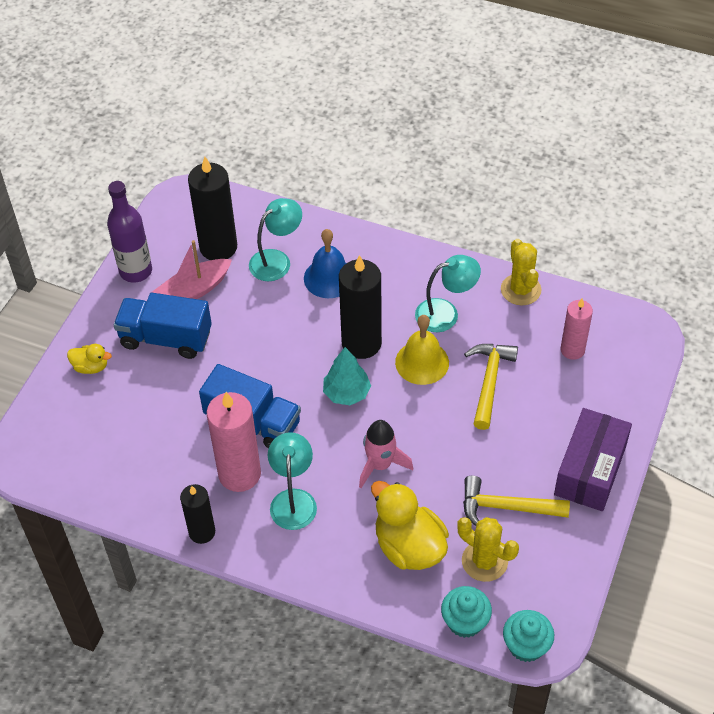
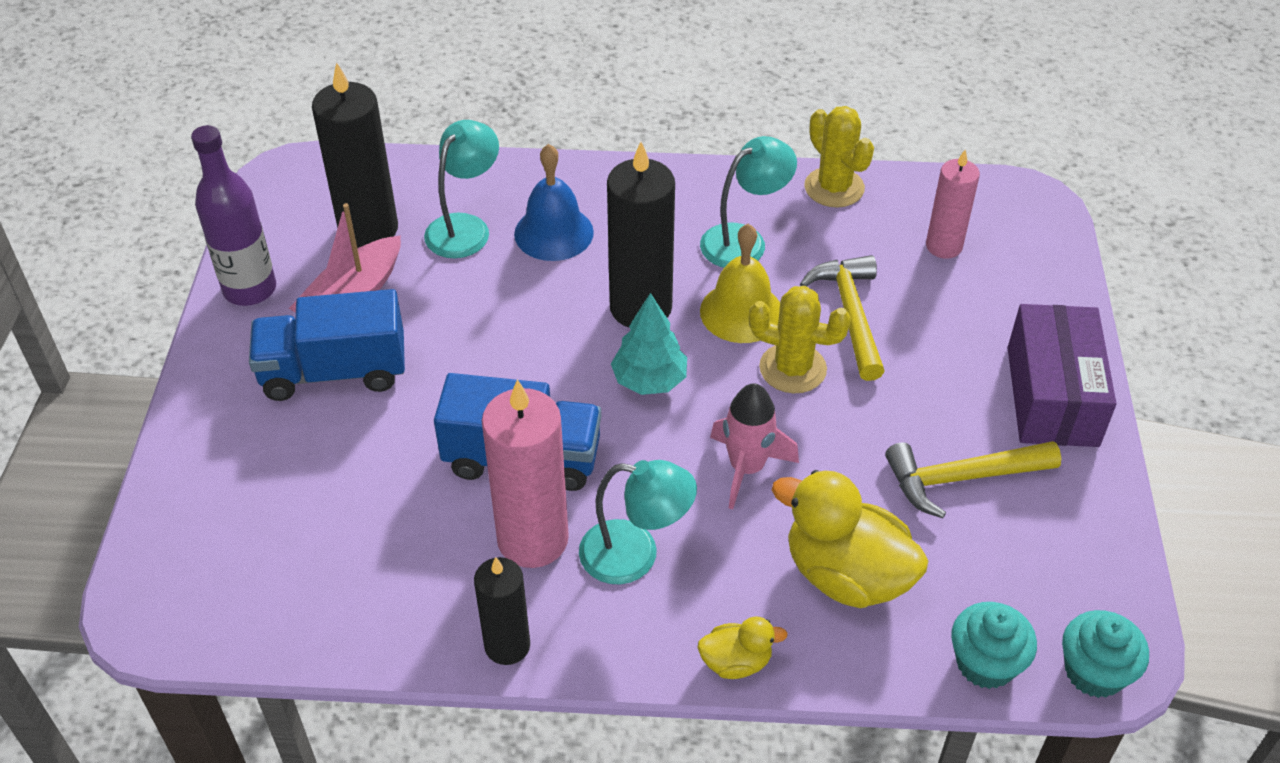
camera: 20 degrees left, 5 degrees down
(91, 367) = (225, 442): yellow duck -> yellow duck (736, 662)
(293, 500) = (635, 555): turquoise lamp -> turquoise lamp turned 120 degrees clockwise
(484, 561) = (969, 564): yellow cactus -> yellow cactus (792, 368)

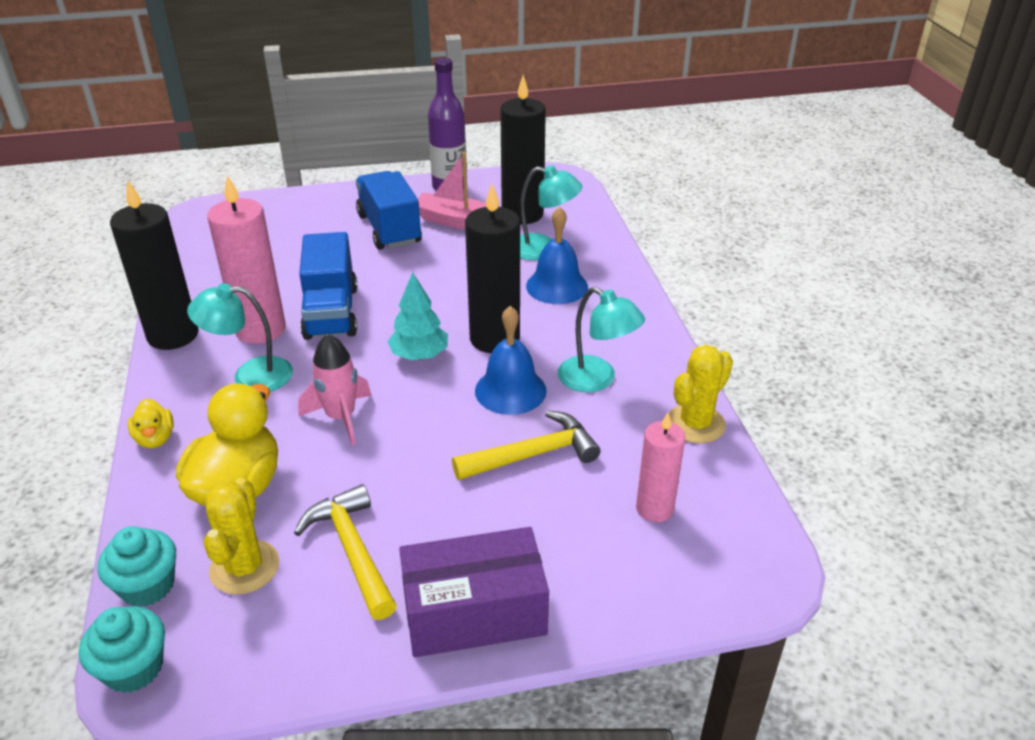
camera: 75 degrees right, 10 degrees down
(507, 645) = (173, 335): black candle -> black candle, size x1.64
(635, 555) = (250, 376): turquoise lamp -> turquoise lamp turned 90 degrees clockwise
(741, 312) = (510, 390): yellow bell -> blue bell
(792, 368) = (455, 428): yellow cactus -> yellow cactus (244, 567)

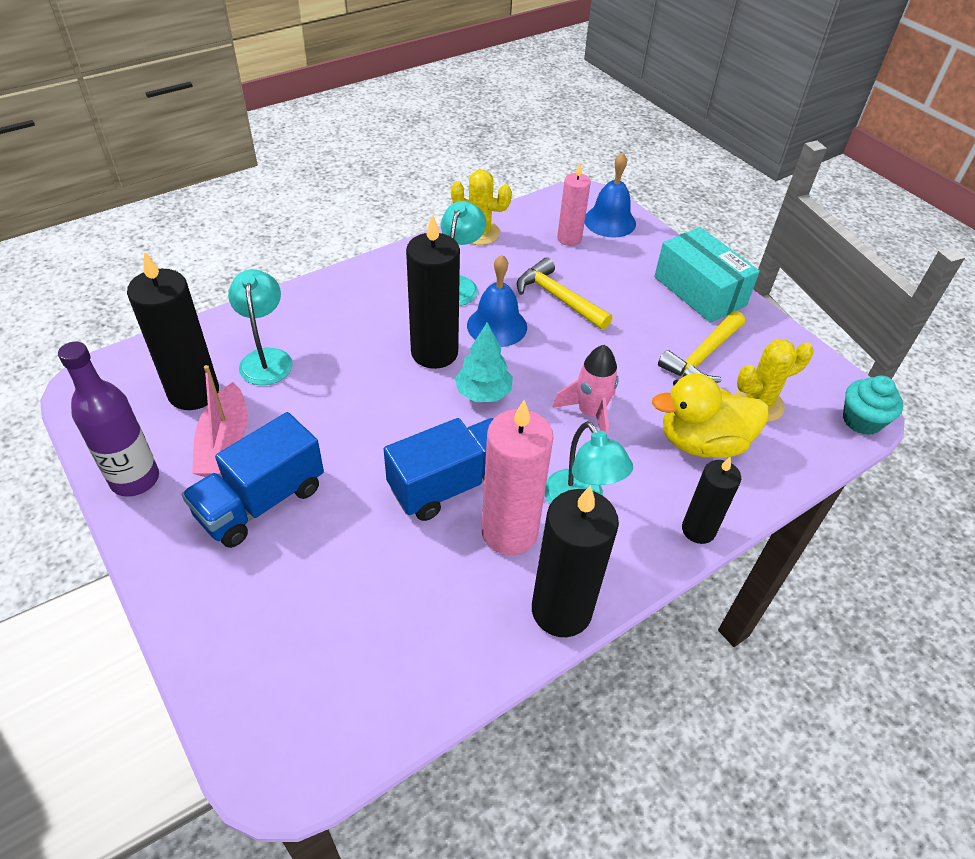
camera: 115 degrees left, 10 degrees up
(147, 586) = (813, 448): turquoise cupcake -> none
(155, 438) = (698, 530): yellow duck -> black candle
(474, 612) = (699, 291): purple box -> turquoise box
(557, 286) = (332, 334): blue bell -> blue bell (609, 221)

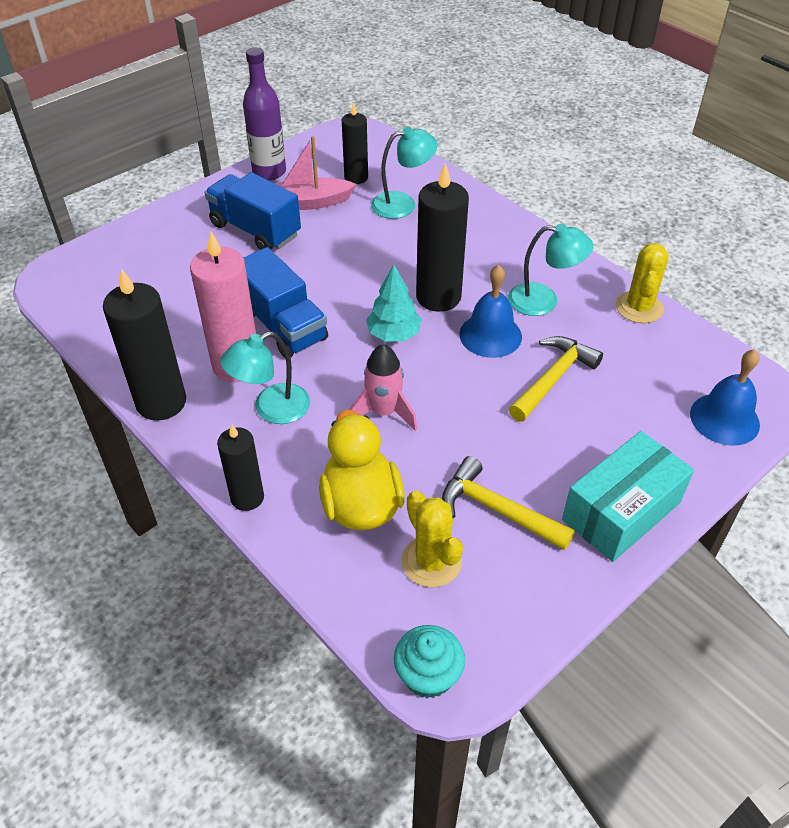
camera: 85 degrees right, 0 degrees up
(193, 392) = (356, 177): black candle -> black candle, size x0.61
(569, 239) = (667, 382): pink candle -> none

